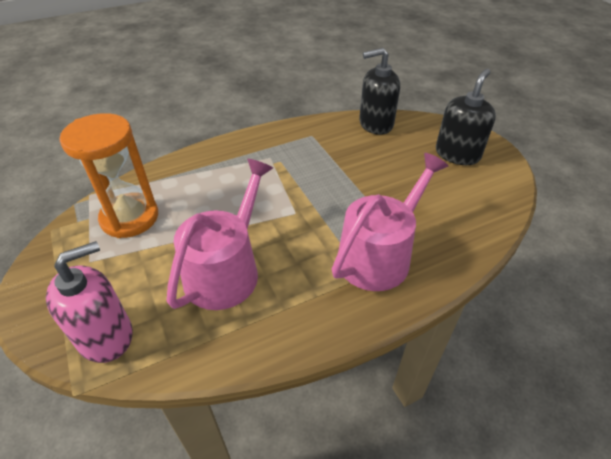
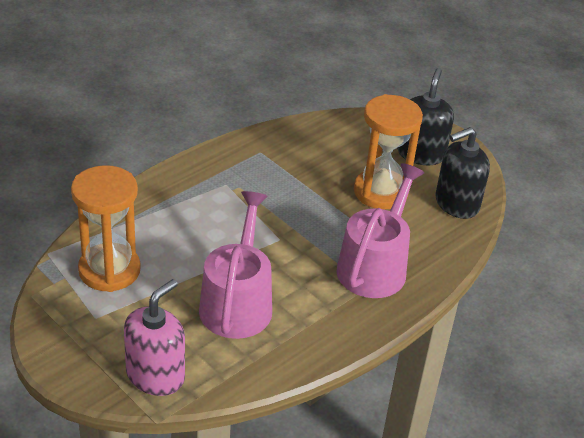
camera: 20 degrees left, 5 degrees down
(375, 124) = (325, 129): black soap dispenser -> black soap dispenser (456, 204)
(408, 183) = (380, 192): none -> orange hourglass

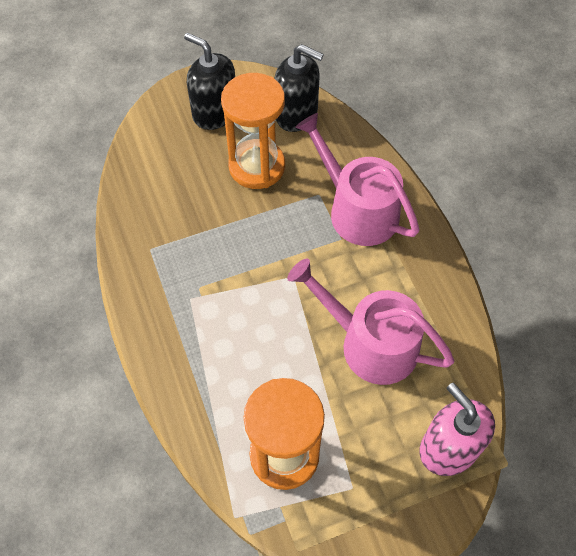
camera: 65 degrees left, 20 degrees up
(456, 204) = (296, 114): black soap dispenser -> black soap dispenser turned 60 degrees counterclockwise

